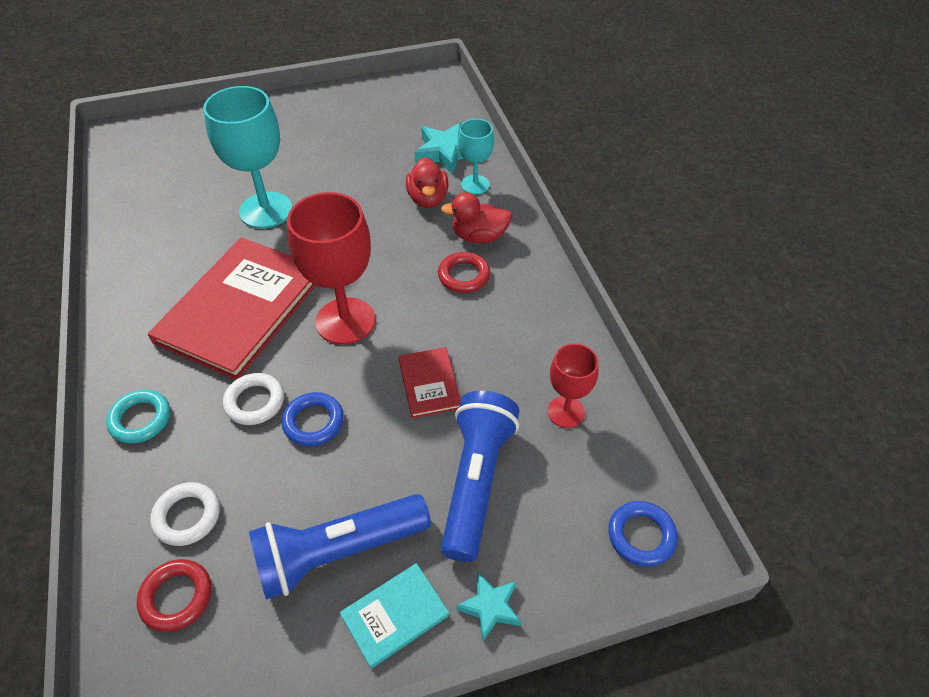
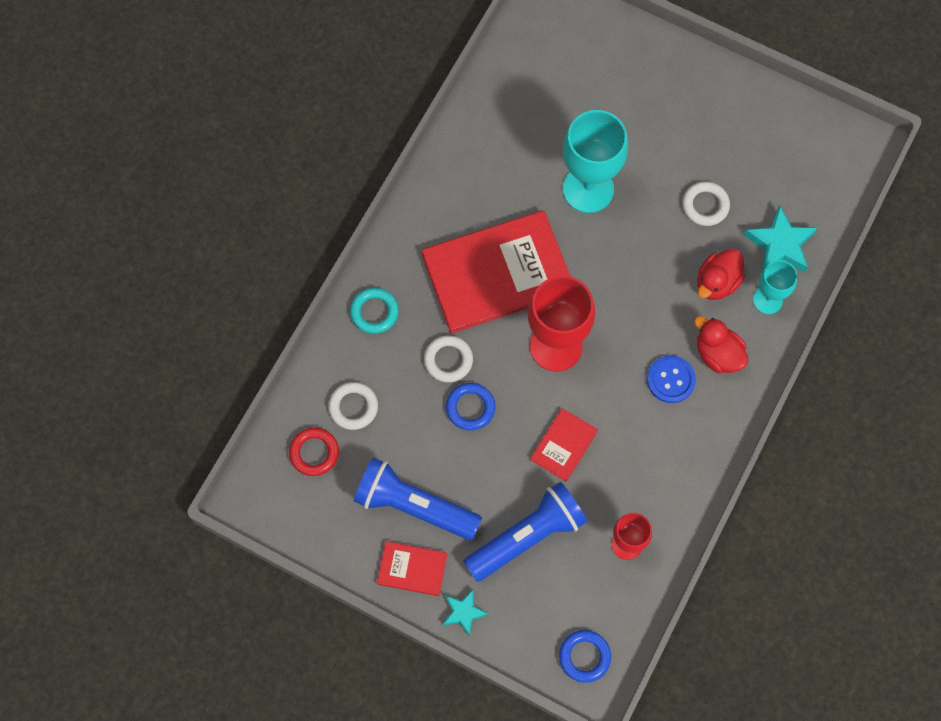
camera: 45 degrees right, 20 degrees up
(368, 165) = (705, 205): none -> white ring
(394, 615) = (412, 569): turquoise book -> red book
(464, 276) = (671, 380): red ring -> blue button

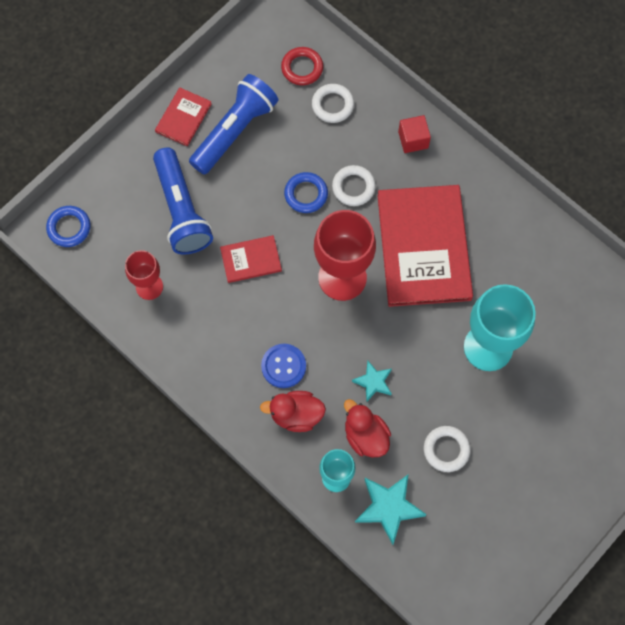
camera: 105 degrees right, 0 degrees up
(374, 312) = (413, 140): turquoise ring -> red cube
(463, 612) = (136, 147): turquoise star -> turquoise star (373, 382)
(563, 445) = (251, 260): red book -> red book turned 60 degrees counterclockwise
(718, 354) = (296, 415): red duck -> red duck turned 150 degrees counterclockwise

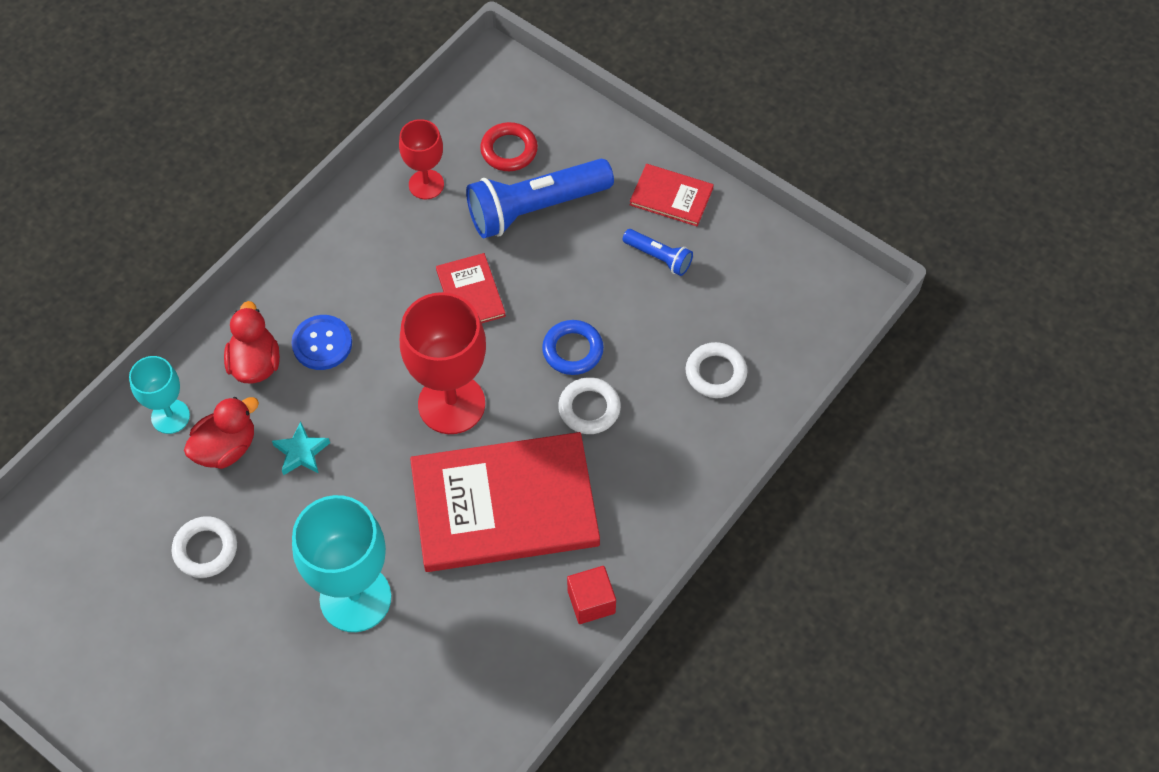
camera: 85 degrees right, 10 degrees down
(69, 228) = (501, 92): blue ring -> none
(234, 131) = (658, 257): blue flashlight -> blue flashlight, size x0.49
(302, 68) = (769, 330): red ring -> red ring (509, 150)
(389, 507) = (128, 482): turquoise star -> none
(413, 140) = (673, 481): red cube -> red cube (591, 602)

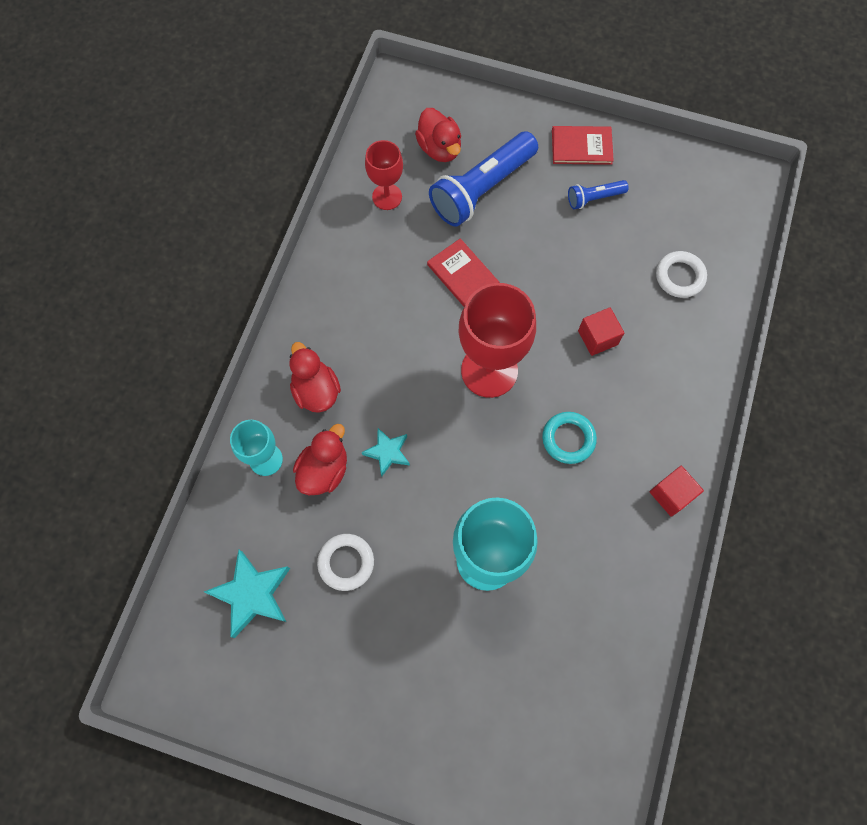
camera: 20 degrees left, 10 degrees up
(94, 547) = (252, 594): none -> turquoise star
(322, 343) = (363, 355): blue button -> none
(504, 504) = (568, 439): red book -> turquoise ring
(509, 150) = (439, 148): red ring -> red duck
(572, 350) = (563, 295): blue ring -> none
(589, 408) = (597, 338): white ring -> red cube
(658, 257) = (594, 198): blue flashlight -> blue flashlight turned 150 degrees clockwise

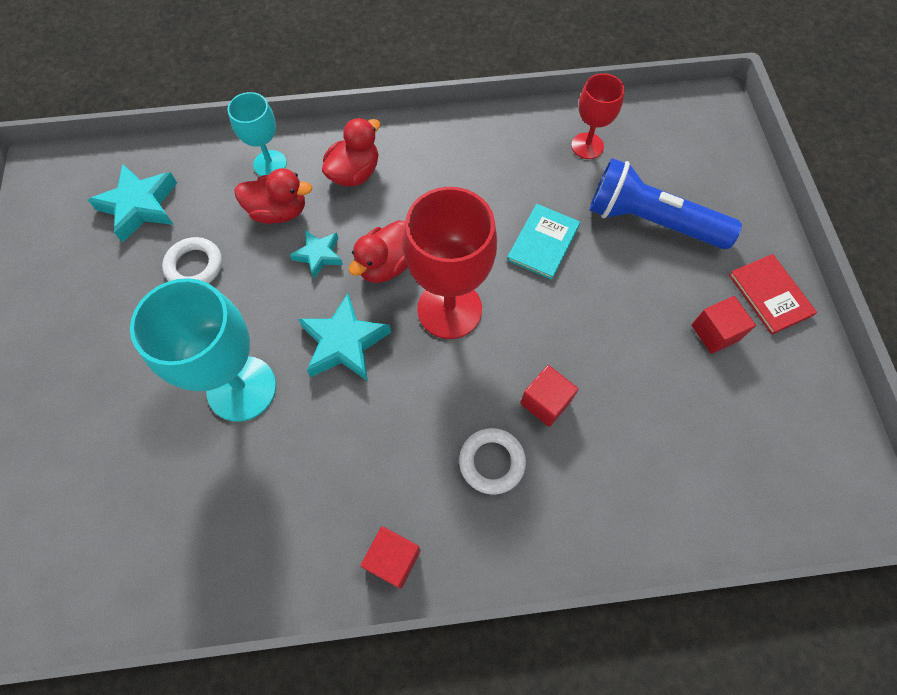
camera: 65 degrees right, 5 degrees down
(439, 148) = (671, 167): red duck -> red duck (386, 265)
(462, 274) = (543, 243): red book -> turquoise book
(482, 463) = (344, 343): none -> turquoise star
(568, 439) = (409, 417): turquoise ring -> none
(594, 198) = (715, 332): blue flashlight -> red cube
(679, 276) = (676, 465): white ring -> white ring (492, 462)

